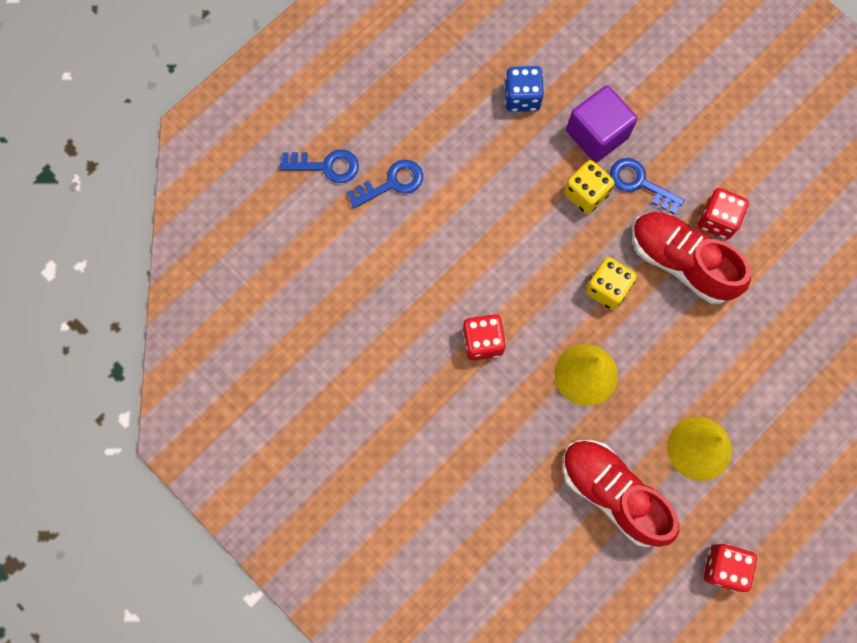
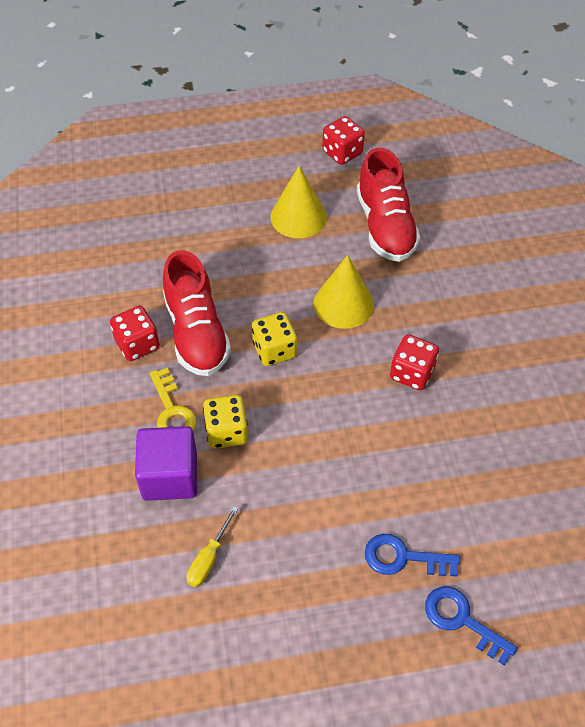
camera: 145 degrees left, 20 degrees down
(522, 97) = (209, 558): blue dice -> yellow screwdriver
(640, 183) = (172, 411): blue key -> yellow key

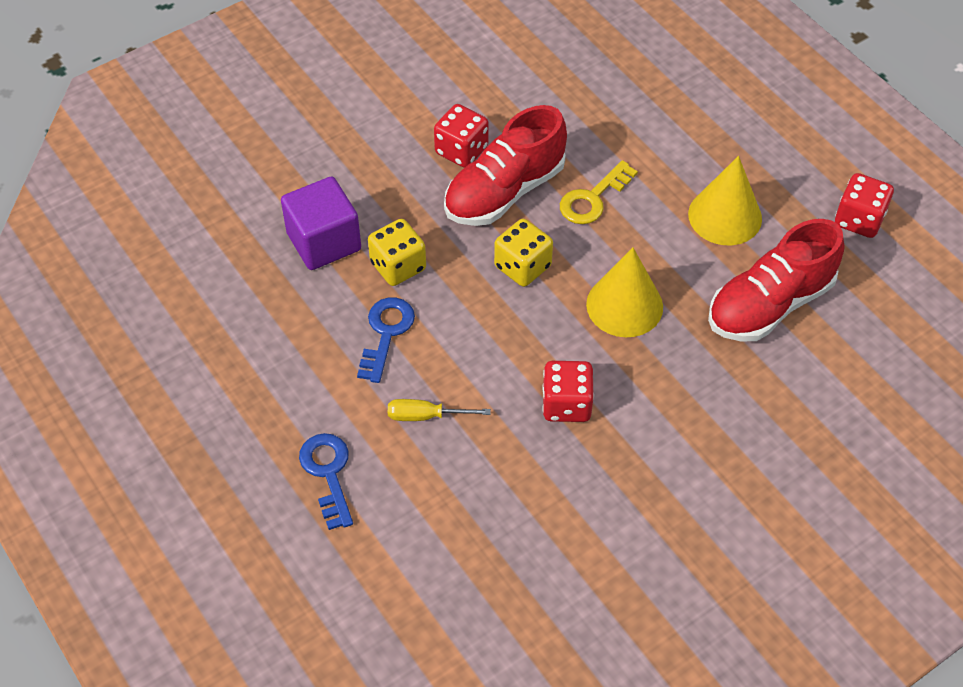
camera: 65 degrees right, 0 degrees up
(172, 411) = (398, 212): yellow key -> yellow key (593, 198)
(209, 558) = (251, 309): yellow screwdriver -> yellow screwdriver (425, 416)
(462, 620) = (281, 551): blue key -> blue key (386, 333)

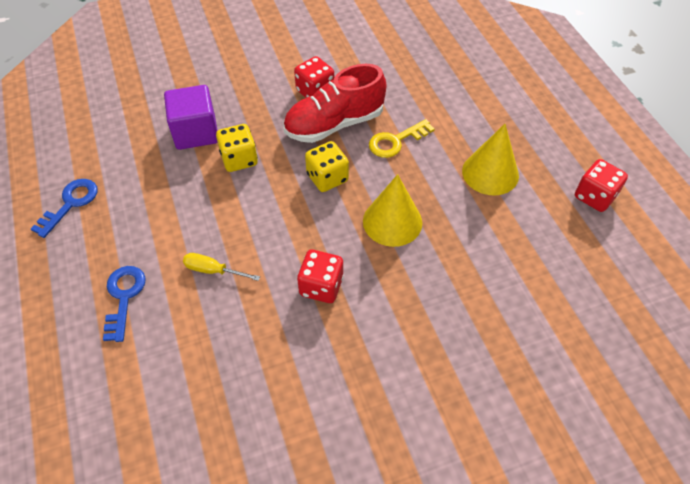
camera: 15 degrees right, 0 degrees up
(386, 333) = (210, 204): blue key -> blue key (70, 203)
(769, 304) = (505, 245): red shoe -> none

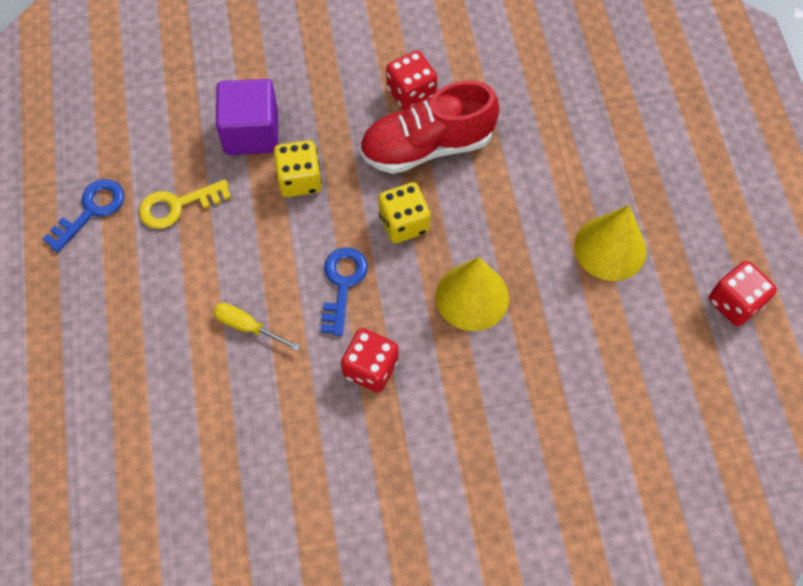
camera: 10 degrees right, 10 degrees up
(124, 297) = (142, 344): blue key -> blue key (342, 284)
(396, 141) = (500, 183): yellow key -> yellow key (177, 206)

